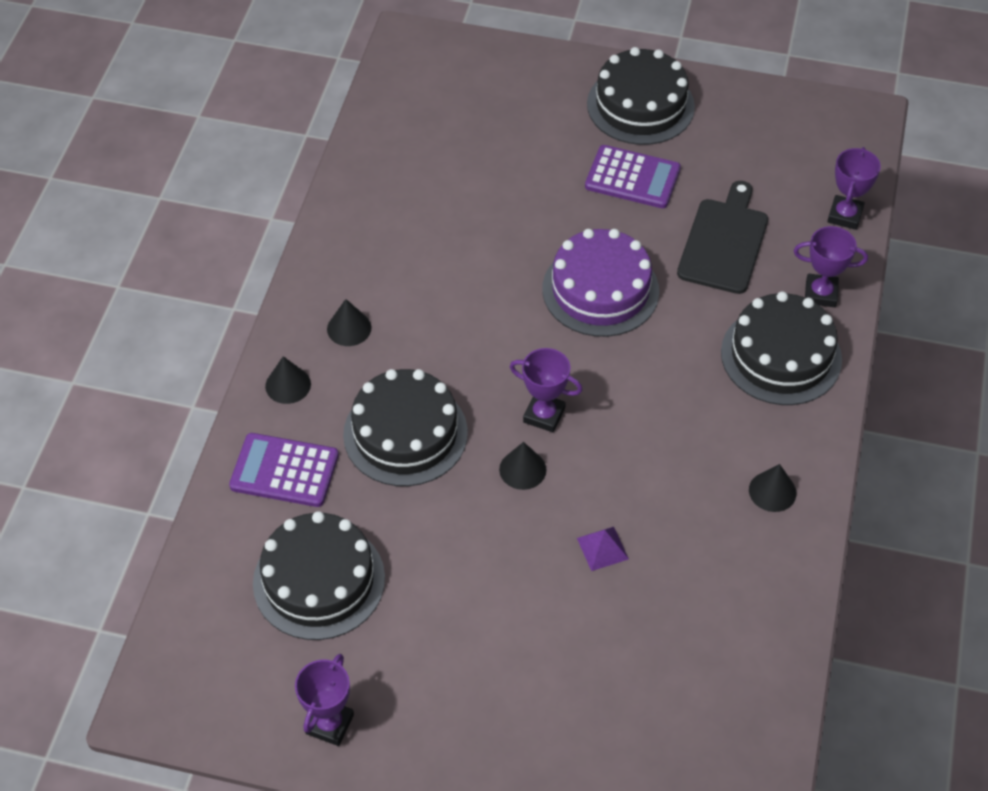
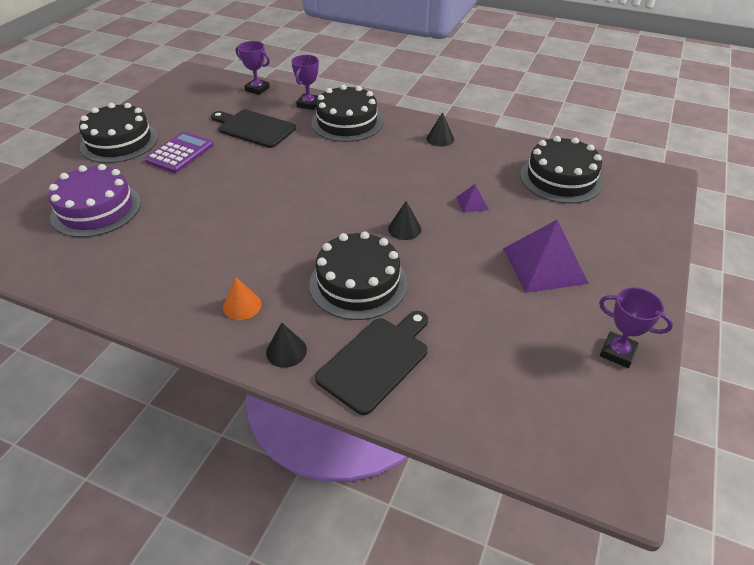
camera: 80 degrees left, 10 degrees down
(284, 471) = (376, 361): purple calculator -> black cutting board
(319, 580) = (488, 347): black cake -> black cake (560, 178)
(349, 328) = (242, 305): black cone -> orange cone
(479, 644) = (544, 265): none -> purple pyramid
(544, 415) = (362, 214): purple trophy -> none
(600, 290) = (267, 178): purple cake -> purple cake (96, 209)

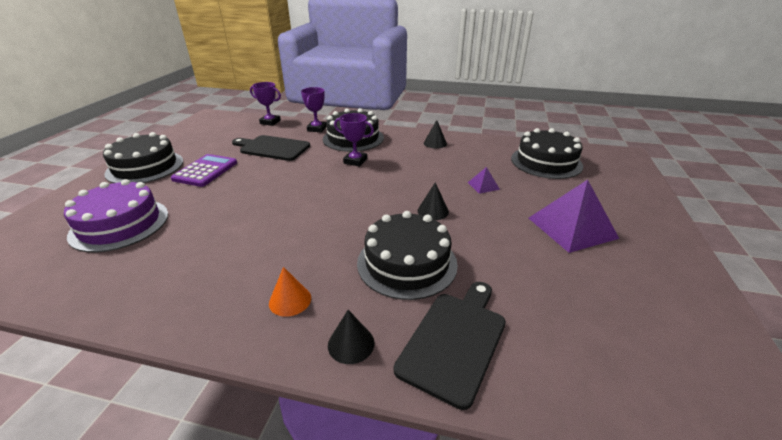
camera: 10 degrees left, 10 degrees down
(617, 352) = (686, 297): purple trophy -> purple trophy (355, 161)

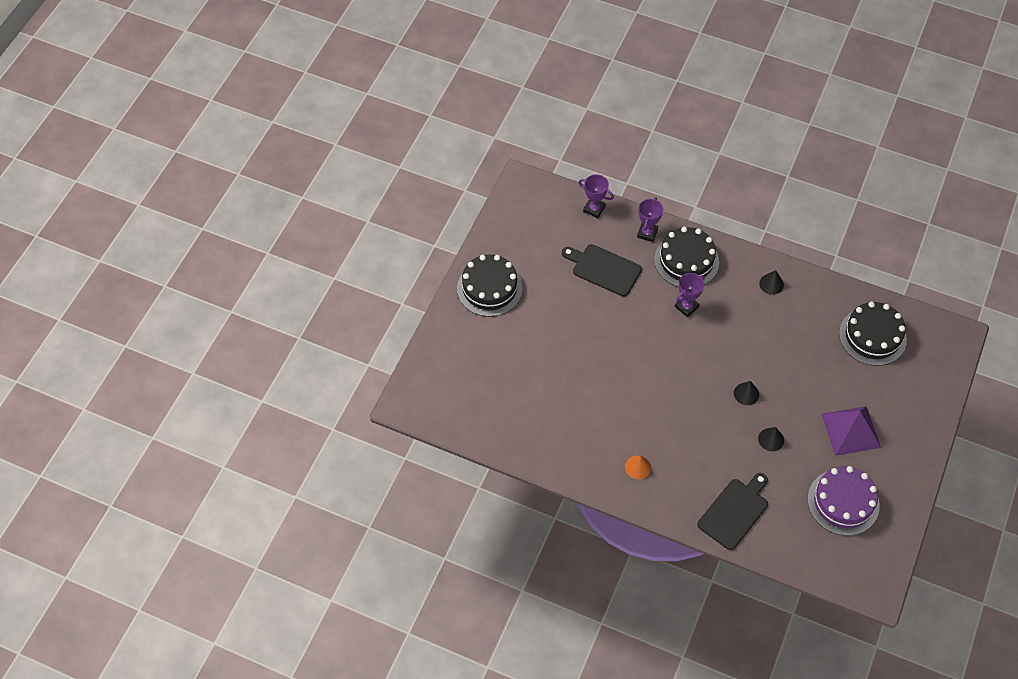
camera: 10 degrees right, 25 degrees up
(120, 224) = (501, 372): purple cake -> purple cake (843, 502)
(205, 171) = (547, 303): purple calculator -> none
(351, 344) = (675, 504): black cone -> black cone (771, 439)
(355, 161) = (686, 307): purple trophy -> purple trophy turned 75 degrees counterclockwise
(407, 263) = (716, 447): black cake -> none
(483, 185) = (798, 365): purple pyramid -> none

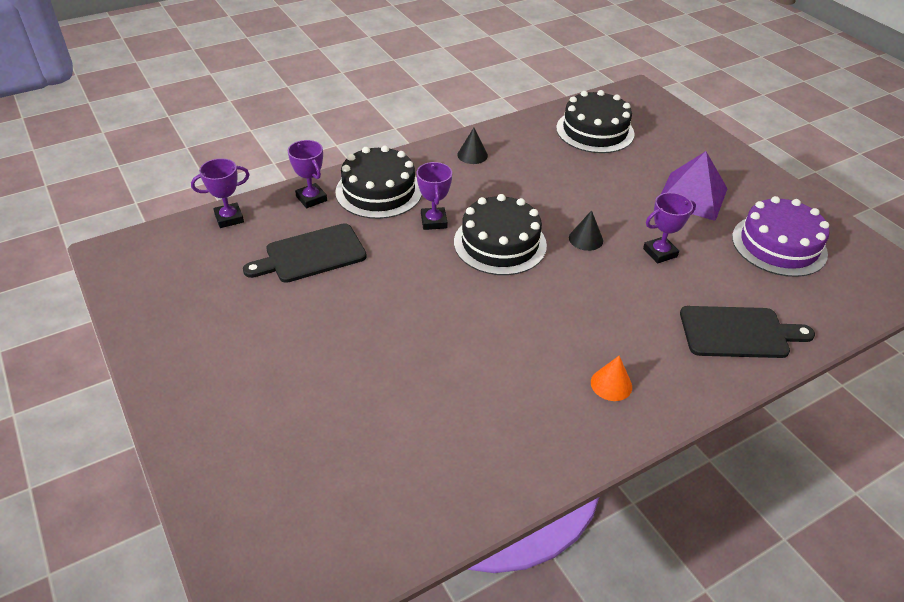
camera: 55 degrees left, 15 degrees down
(489, 288) = (203, 372): black cake -> black cake (500, 243)
(735, 511) = (738, 332): black cutting board -> black cutting board turned 105 degrees clockwise
(771, 439) = (660, 253): black cone -> purple trophy

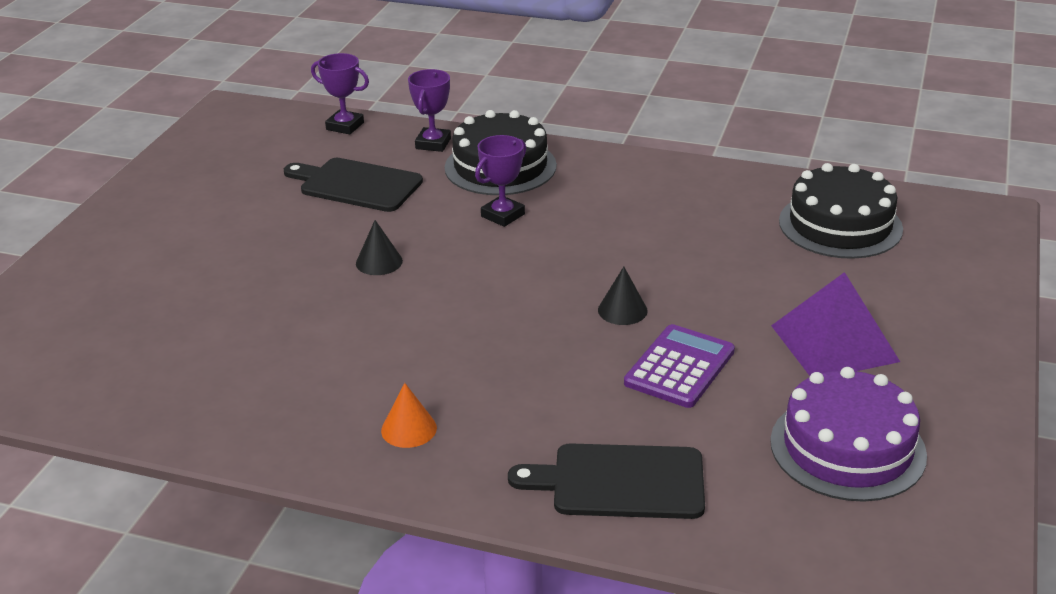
camera: 50 degrees right, 10 degrees down
(472, 155) = (649, 181): black cone -> black cone (379, 262)
(500, 243) = (529, 265): black cake -> none
(660, 253) = (679, 367): purple trophy -> purple calculator
(738, 332) = (620, 482): black cutting board -> black cutting board turned 135 degrees clockwise

